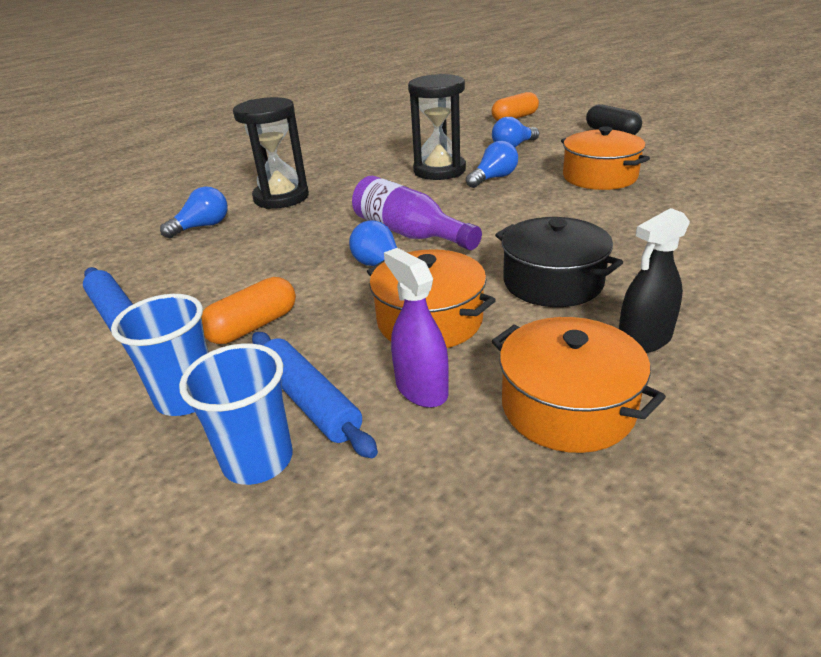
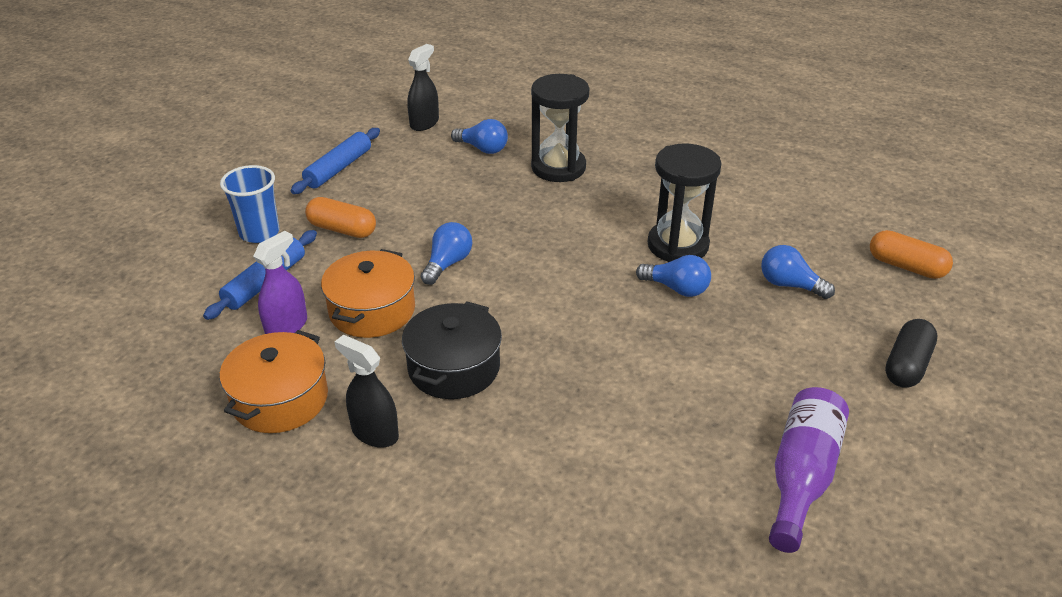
camera: 65 degrees right, 5 degrees up
(107, 251) = (424, 123): none -> black spray bottle
(258, 460) = (209, 280): blue cup -> none
(409, 233) = (516, 263): purple bottle -> purple bottle (801, 477)
(599, 177) = (726, 371): orange pot -> none

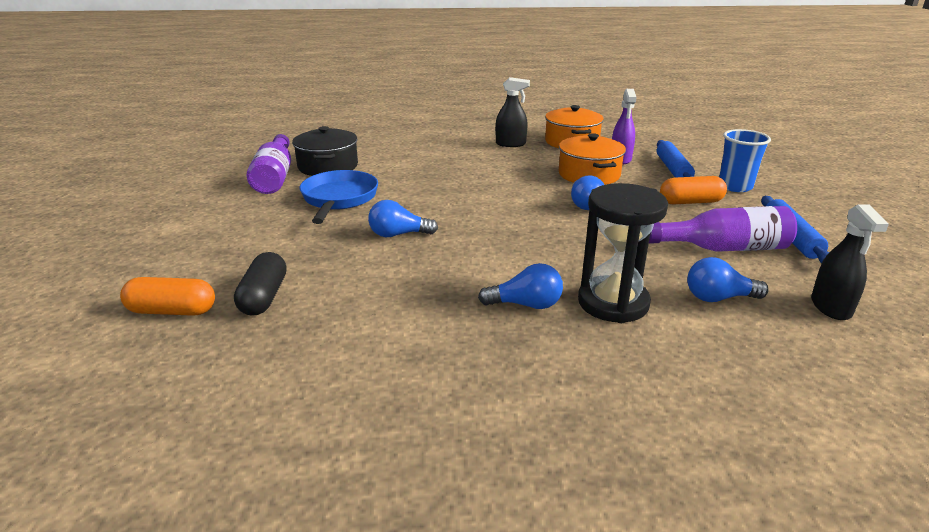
camera: 150 degrees right, 10 degrees down
(409, 178) = (723, 248): none -> purple bottle
(454, 368) = (505, 167): black pot -> black pot (328, 166)
(678, 245) = (419, 264): black hourglass -> none
(719, 377) = (339, 199): none -> blue pan
(789, 285) = (299, 262): blue light bulb -> blue light bulb (526, 305)
(907, 365) = (194, 236): black capsule -> black capsule (264, 297)

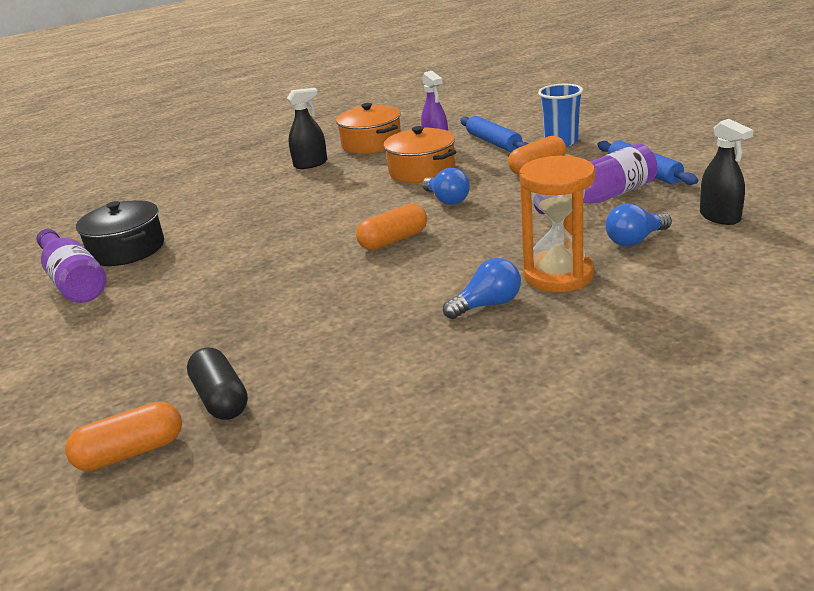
camera: 25 degrees left, 0 degrees up
(339, 199) = (184, 278): blue pan -> none
(398, 234) = (294, 289): blue light bulb -> none
(509, 223) = (393, 240): none -> orange capsule
(613, 303) = (558, 275): black hourglass -> orange hourglass

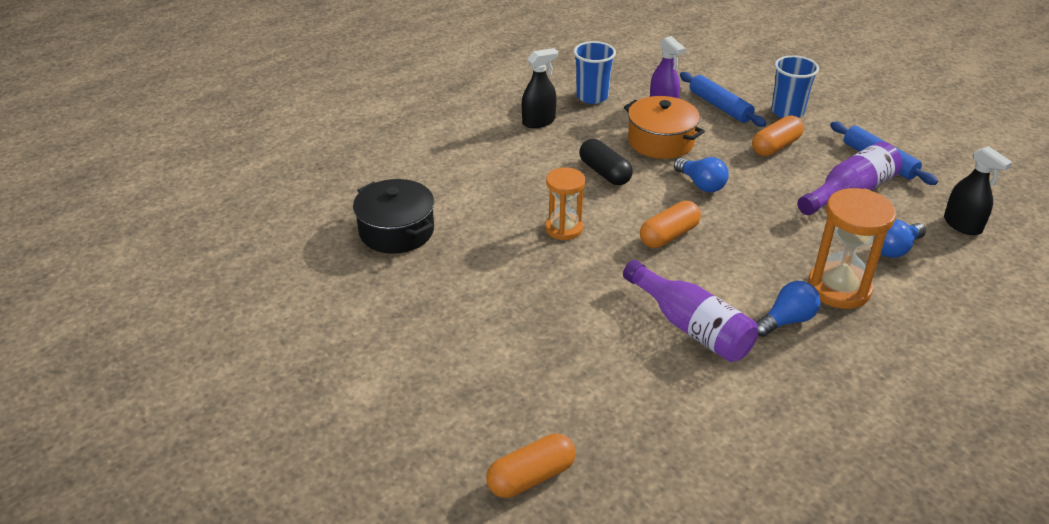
camera: 10 degrees left, 10 degrees up
(73, 281) = (361, 271): purple bottle -> purple bottle (691, 327)
(221, 399) = (585, 420): black capsule -> black capsule (604, 173)
(289, 240) = (564, 228): none -> orange hourglass
(371, 144) = (592, 96): orange pot -> blue cup

